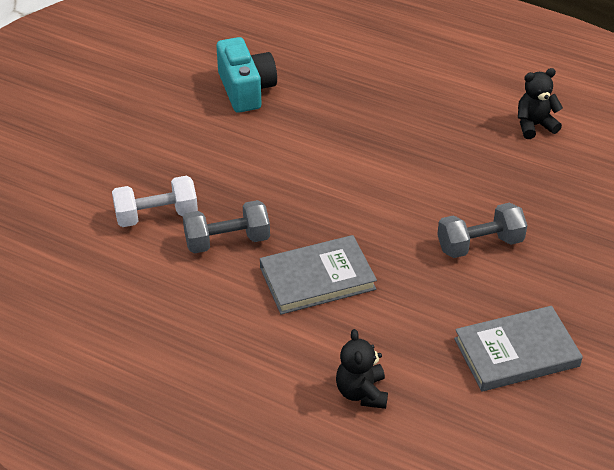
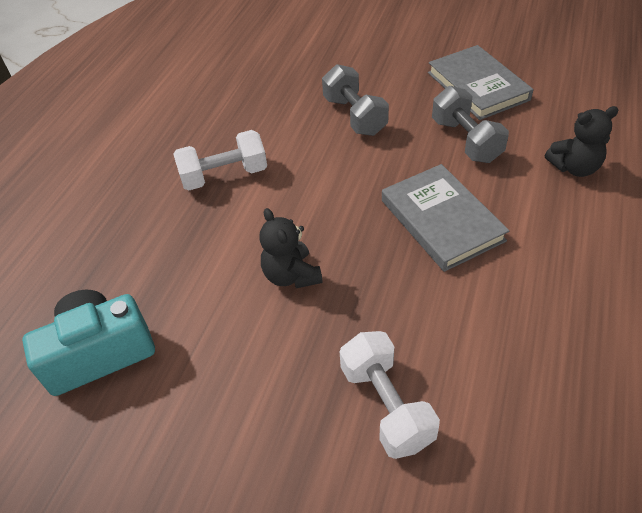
camera: 95 degrees left, 5 degrees up
(227, 241) = (410, 312): grey dumbbell -> grey dumbbell (465, 140)
(409, 152) = (224, 176): none -> white dumbbell
(534, 125) = (177, 97): black teddy bear -> black teddy bear (291, 275)

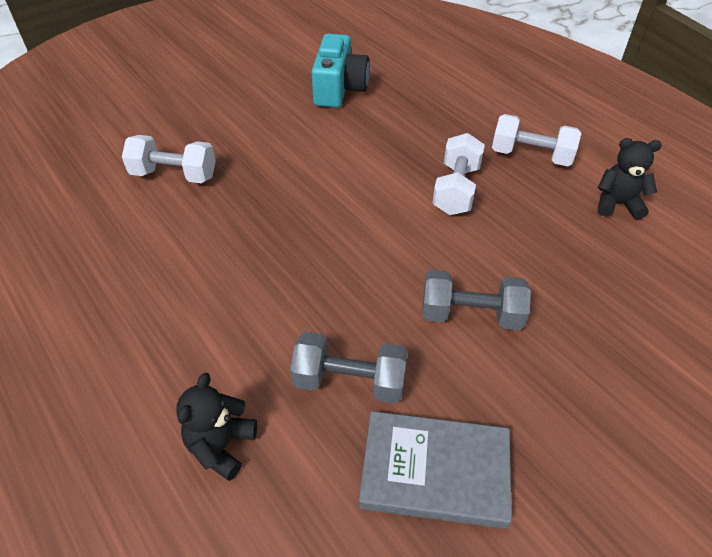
camera: 120 degrees right, 0 degrees up
(141, 153) = (531, 156): none -> white dumbbell
(291, 275) = (311, 180): black teddy bear -> black teddy bear (617, 204)
(441, 220) = (272, 289): grey book -> none

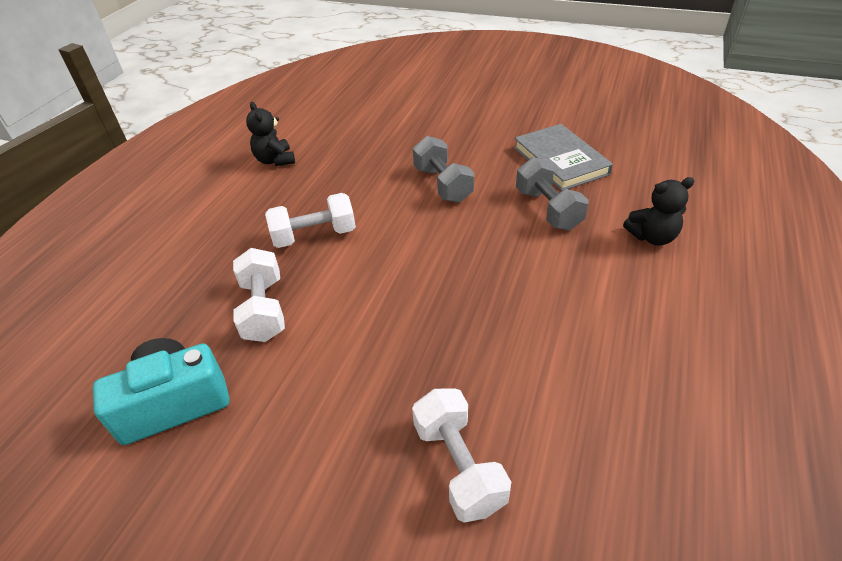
camera: 120 degrees left, 5 degrees down
(531, 156) = (237, 213): white dumbbell -> white dumbbell (264, 309)

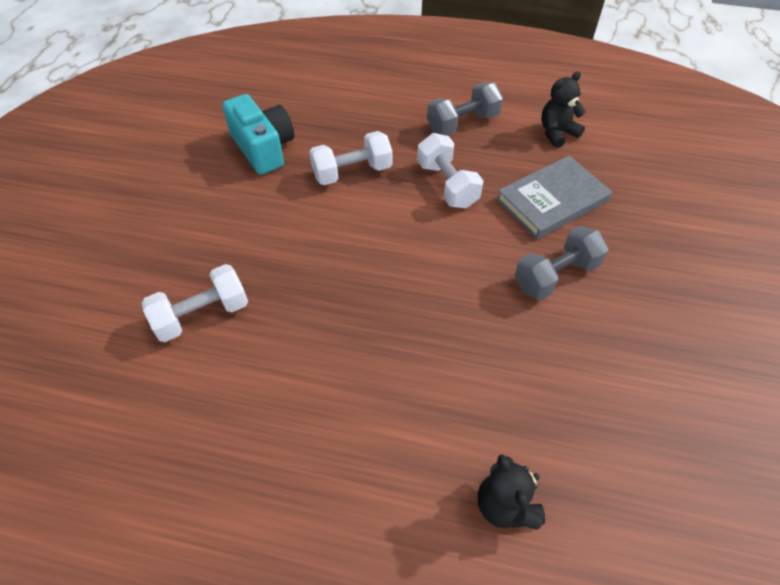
camera: 80 degrees right, 10 degrees up
(547, 209) = (534, 383): grey dumbbell -> grey dumbbell (462, 123)
(560, 161) = (648, 402): grey book -> grey book (552, 200)

